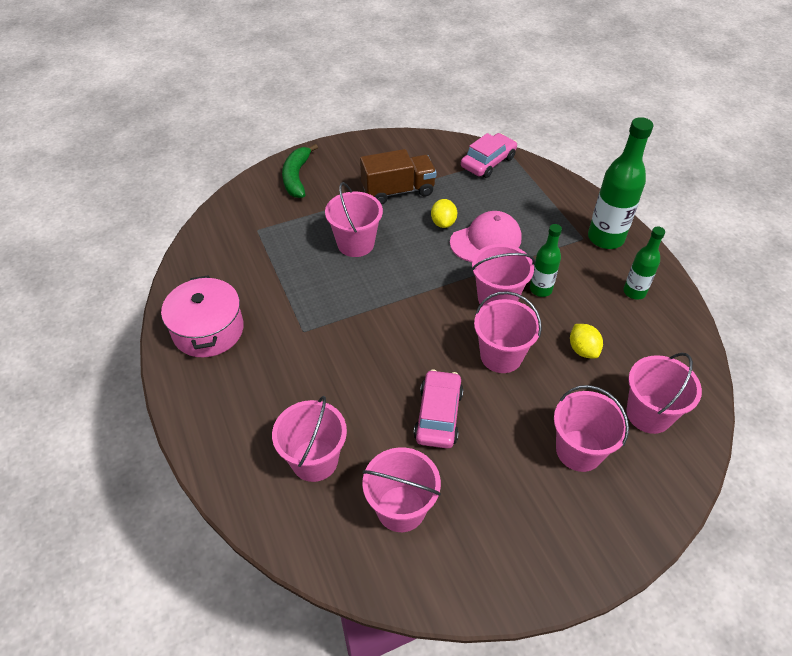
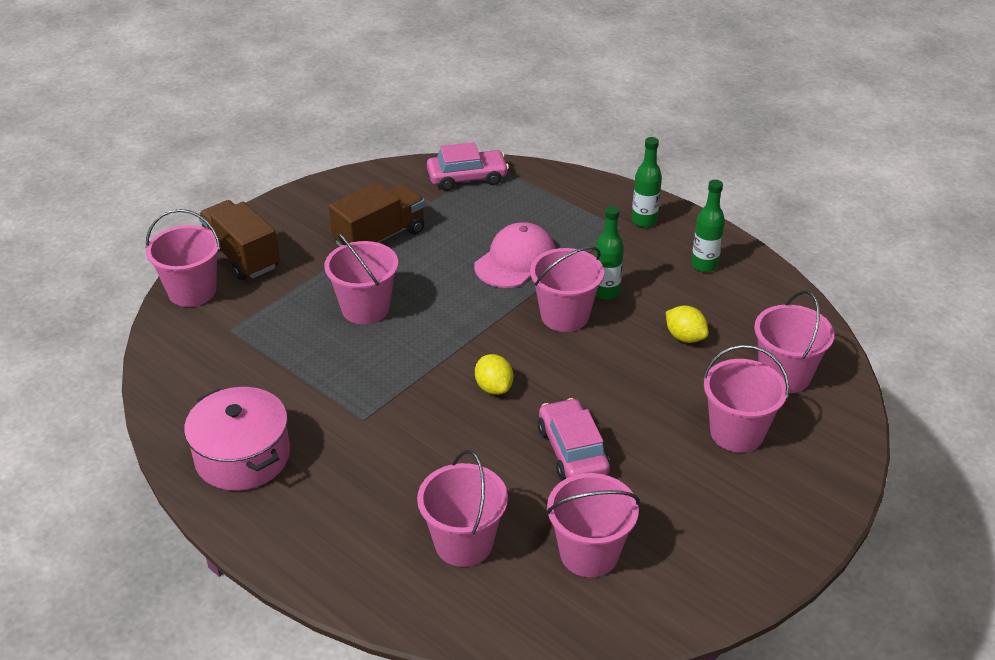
camera: 25 degrees left, 10 degrees down
(297, 177) = (242, 256): green banana -> brown truck
(443, 223) = (455, 256): yellow lemon -> yellow lemon (494, 387)
(488, 162) = (467, 178): pink car -> pink car turned 60 degrees clockwise
(501, 356) = (603, 371): pink bucket -> pink bucket (192, 291)
(605, 238) = (644, 221): green bottle -> green bottle, size x0.58

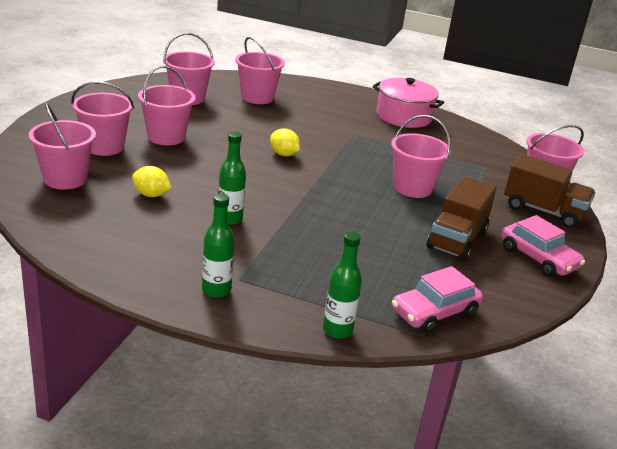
camera: 155 degrees right, 10 degrees down
(516, 260) = (324, 235): pink cap -> none
(564, 316) = (257, 199): pink bucket -> pink bucket (166, 137)
(572, 451) = (214, 131): pink car -> pink car (538, 258)
(704, 265) = (141, 253): green bottle -> green bottle (337, 330)

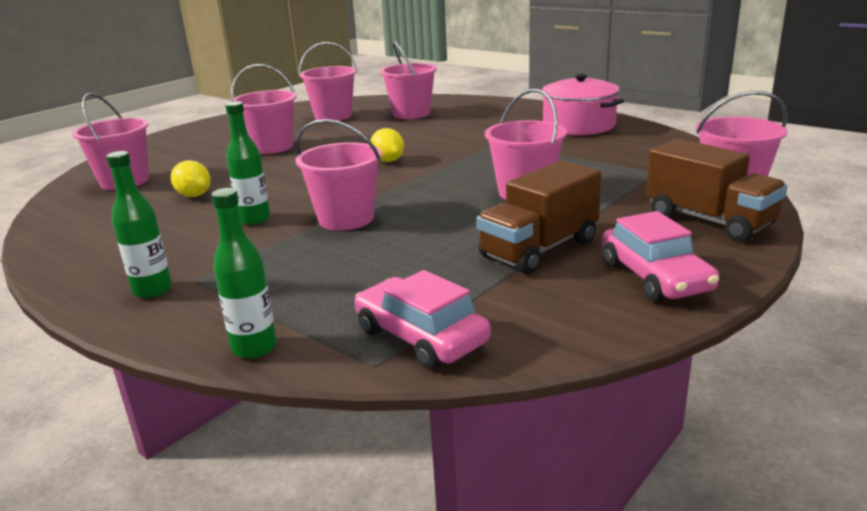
camera: 25 degrees right, 5 degrees down
(104, 147) = (197, 155): pink bucket -> pink bucket (346, 219)
(434, 312) = (421, 336): pink car -> pink car turned 60 degrees clockwise

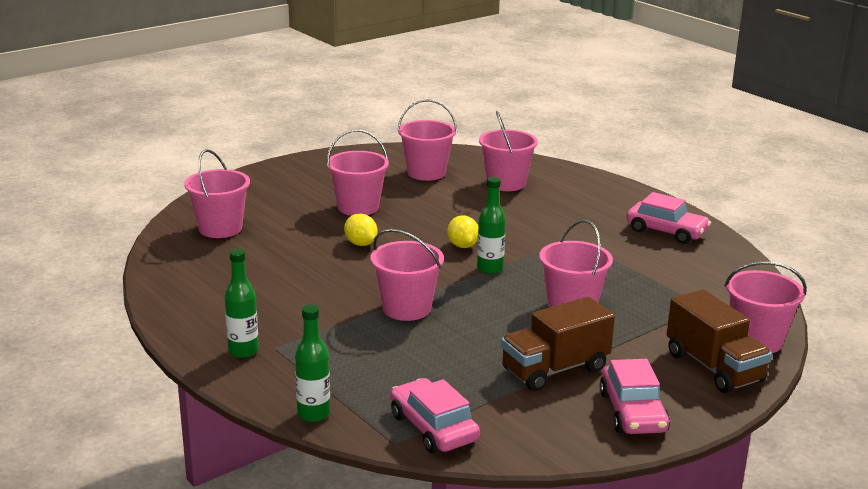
camera: 10 degrees right, 0 degrees up
(194, 195) = (281, 257): yellow lemon -> yellow lemon (361, 244)
(254, 219) = (329, 294): green bottle -> green bottle (490, 269)
(579, 125) = (666, 231): pink pot -> pink car

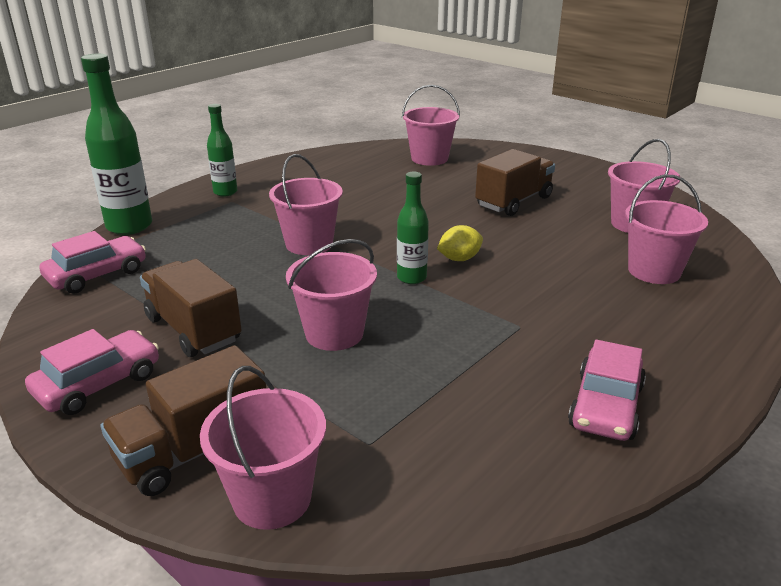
camera: 80 degrees right, 5 degrees up
(313, 414) = (129, 226): green bottle -> green bottle, size x1.71
(358, 207) = (513, 202): pink bucket -> brown truck
(361, 244) = (433, 211): yellow lemon -> none
(633, 412) = (98, 384): pink car -> pink car turned 150 degrees clockwise

